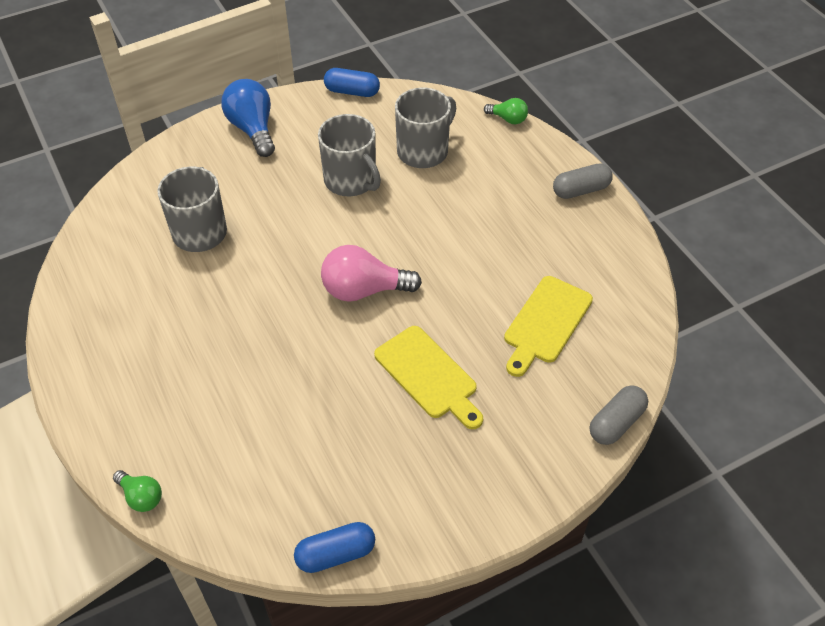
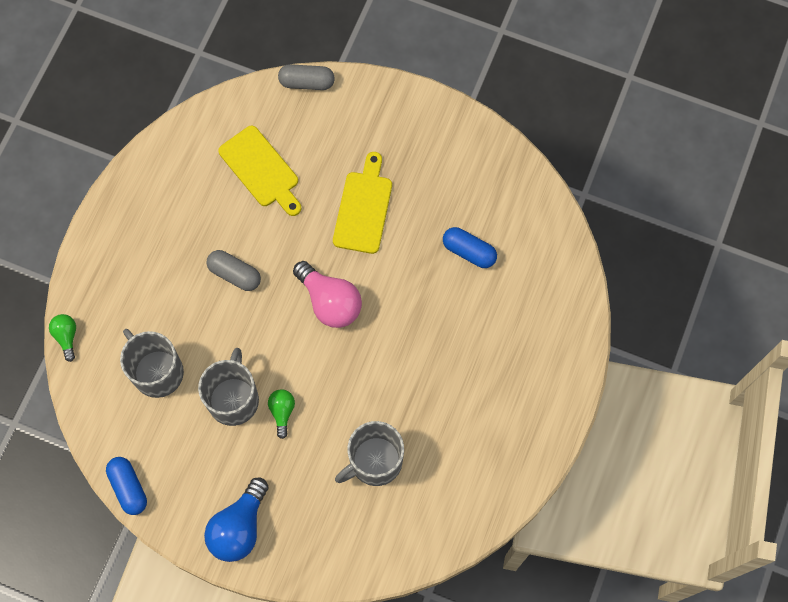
camera: 130 degrees left, 20 degrees up
(141, 497) = (585, 297): green light bulb -> green light bulb (282, 412)
(335, 554) = (521, 166): blue capsule -> blue capsule (469, 251)
(423, 151) = (157, 372): grey mug -> grey mug turned 45 degrees clockwise
(546, 323) = (261, 169): yellow cutting board -> yellow cutting board turned 60 degrees clockwise
(581, 190) = (111, 229): grey capsule -> grey capsule (234, 274)

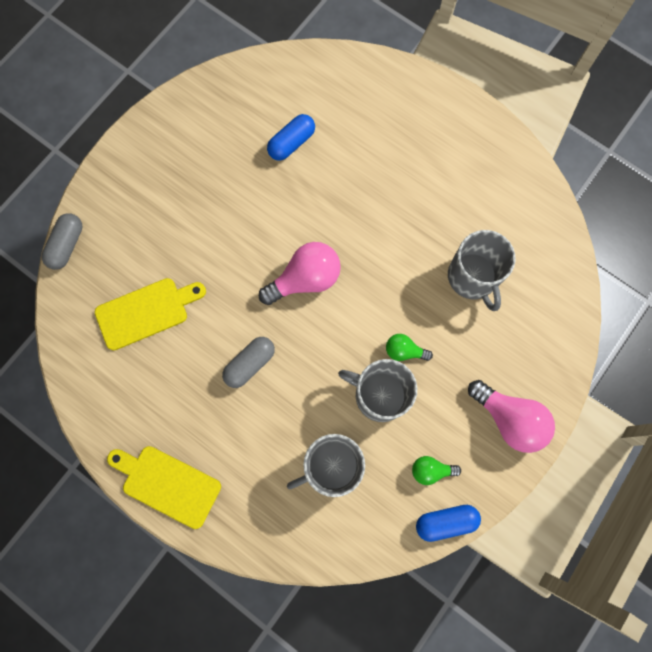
camera: 75 degrees left, 5 degrees up
(66, 337) = (267, 555): green light bulb -> green light bulb (431, 470)
(239, 527) = (509, 419): blue light bulb -> pink light bulb
(363, 208) = (219, 225): yellow cutting board -> yellow cutting board (167, 484)

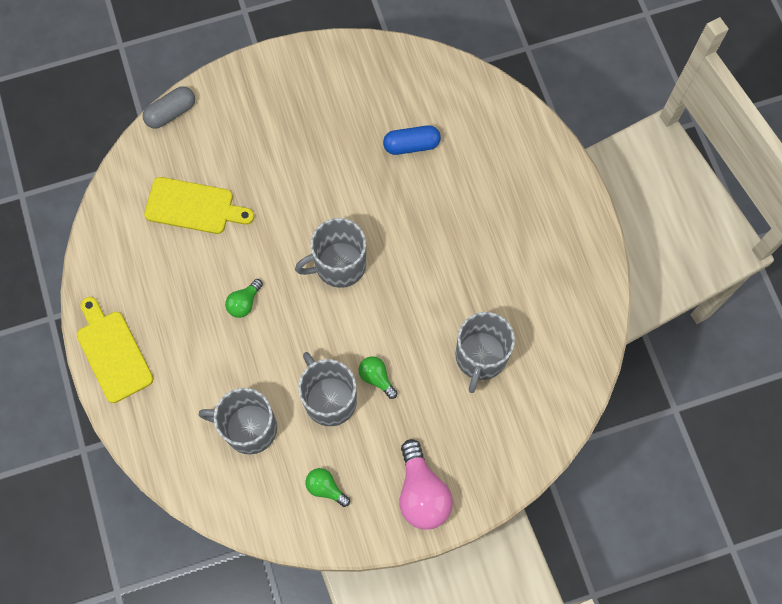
camera: 35 degrees right, 5 degrees down
(250, 364) = (244, 303): grey capsule -> green light bulb
(305, 279) = (339, 265): pink light bulb -> grey mug
(445, 521) = (307, 537): blue capsule -> none

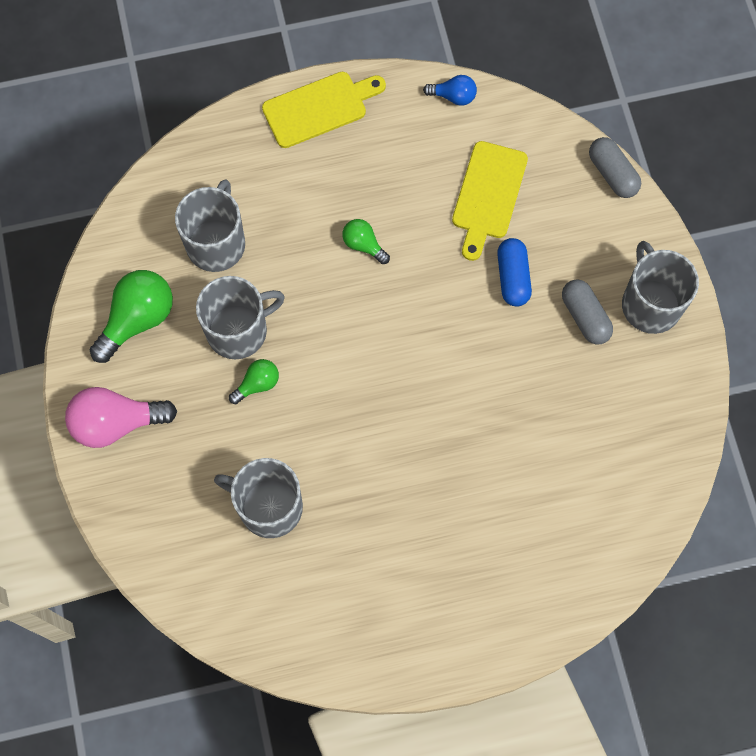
camera: 95 degrees right, 0 degrees up
(100, 240) = (453, 96): none -> blue light bulb
(298, 128) = (585, 317): none -> grey capsule
(326, 488) = (138, 320): green light bulb -> green light bulb, size x1.85
(339, 265) = (401, 352): grey mug -> grey mug (650, 304)
(411, 145) = (555, 451): blue capsule -> blue capsule (513, 277)

